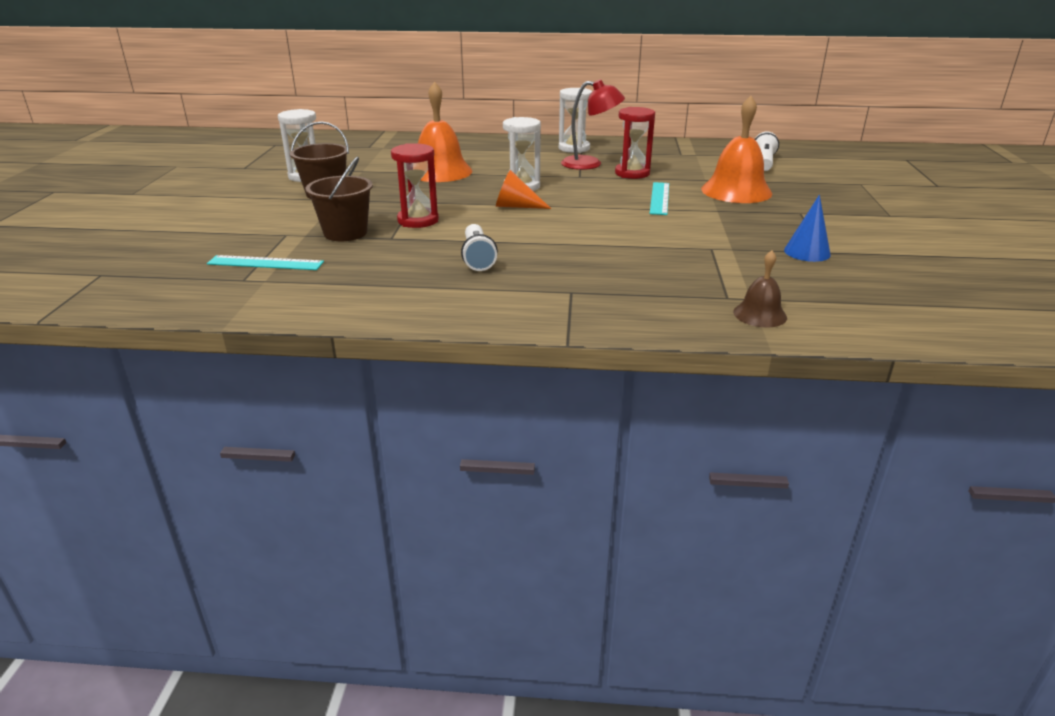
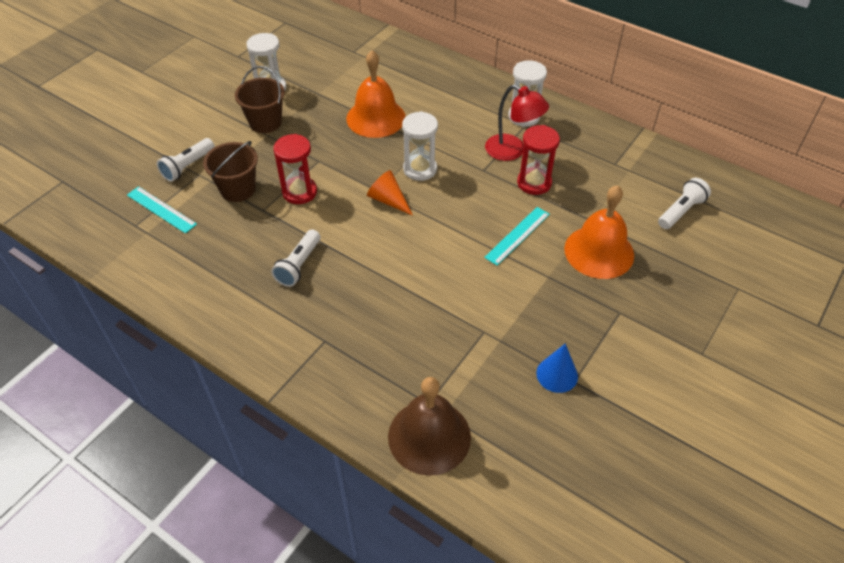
camera: 30 degrees right, 20 degrees up
(266, 233) = (188, 166): none -> white flashlight
(760, 314) = (429, 436): brown bell -> brown bell, size x1.89

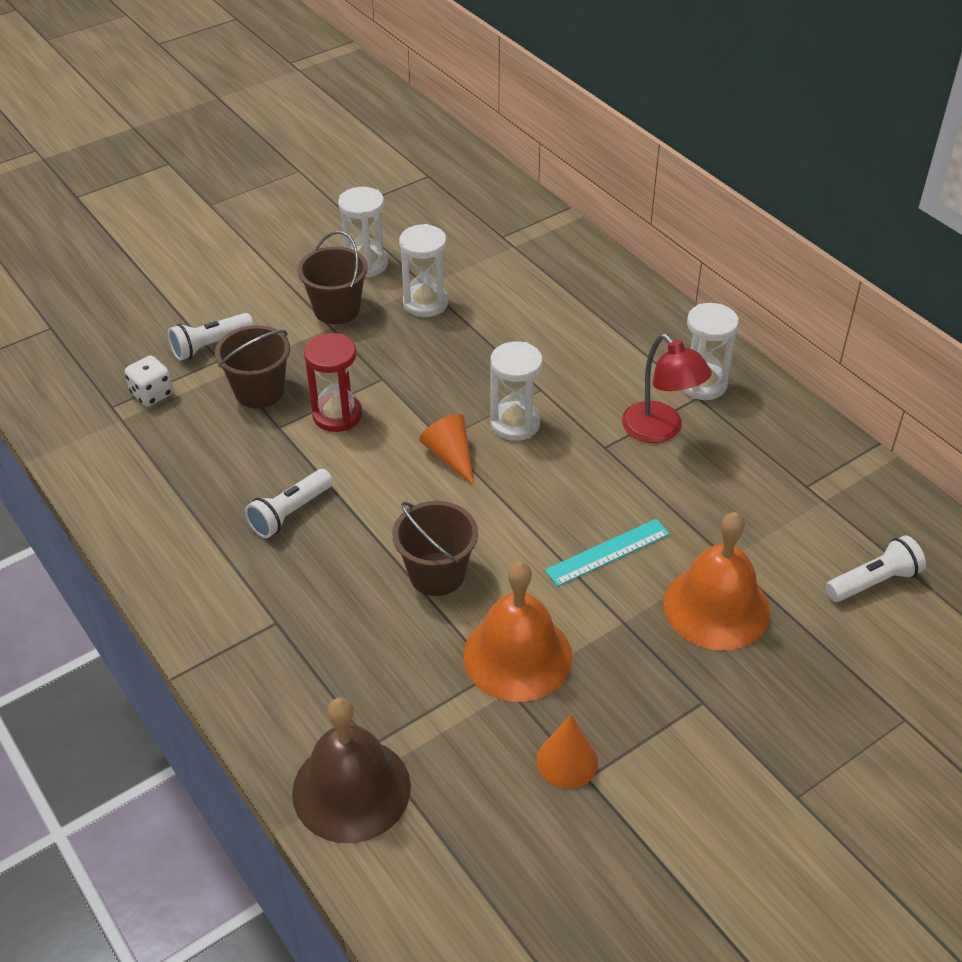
camera: 20 degrees right, 5 degrees down
(161, 209) = (152, 394): turquoise ruler -> white dice
(323, 105) = (425, 303): none -> white hourglass
(376, 118) = (488, 337): orange bell -> orange bell (517, 656)
(416, 279) = (437, 574): none -> brown bucket
(534, 183) = (669, 484): red hourglass -> none
(557, 374) = (567, 761): blue cone -> orange cone

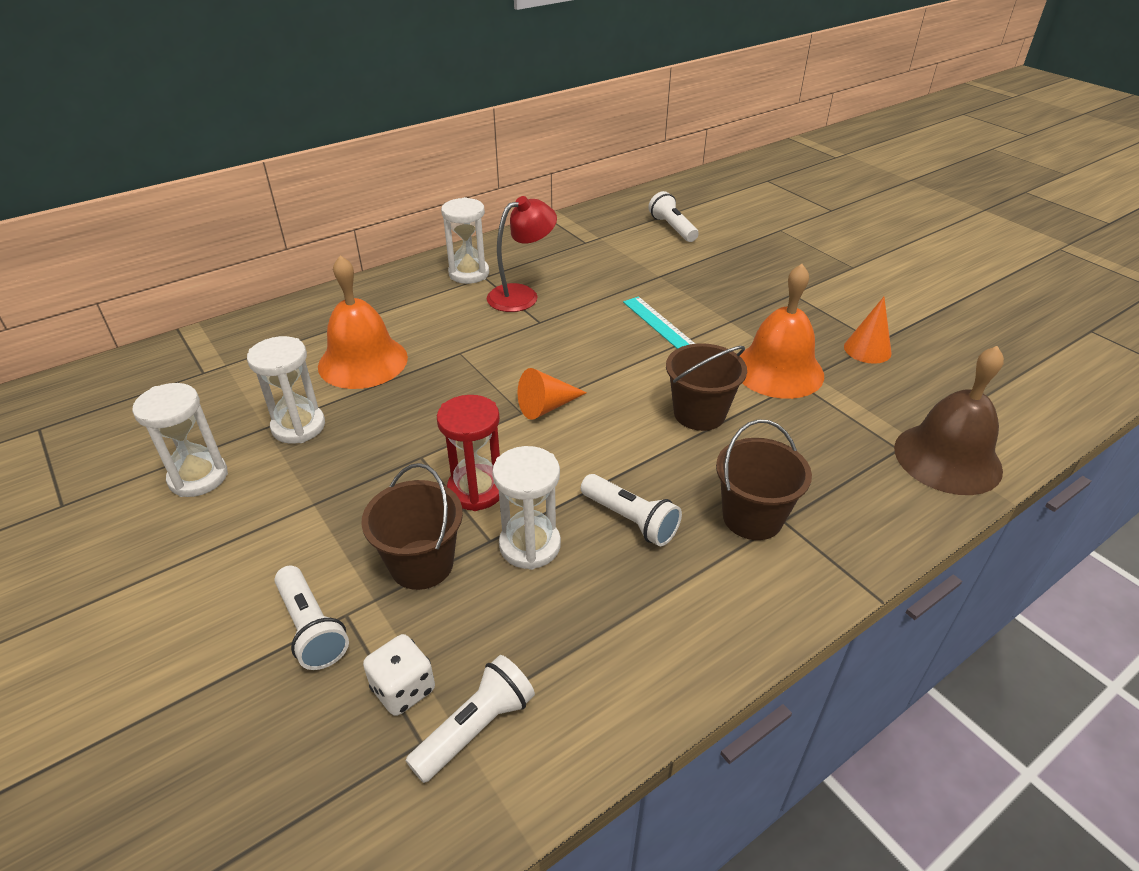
camera: 90 degrees left, 5 degrees down
(115, 430) = (475, 728): none -> white flashlight
(337, 309) = (280, 500): brown bucket -> brown bucket (752, 517)
(515, 424) = (505, 368): white hourglass -> white hourglass (530, 545)
(716, 607) = (706, 283): orange bell -> orange bell (363, 361)

